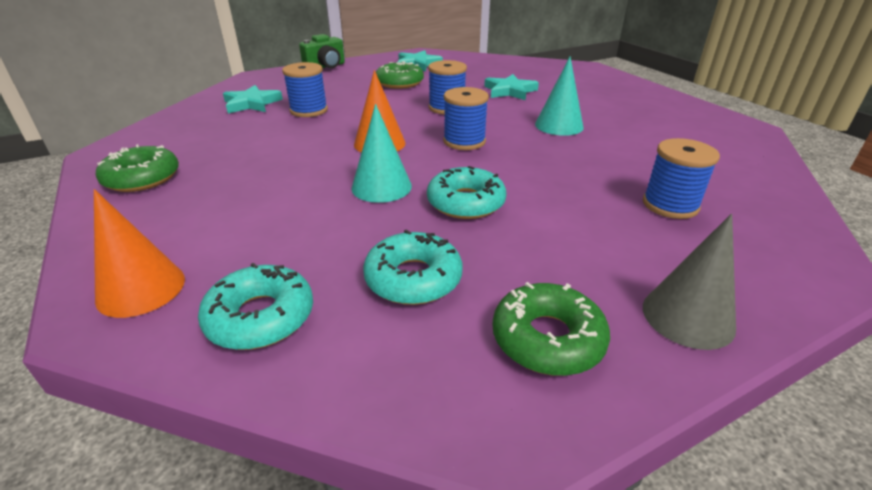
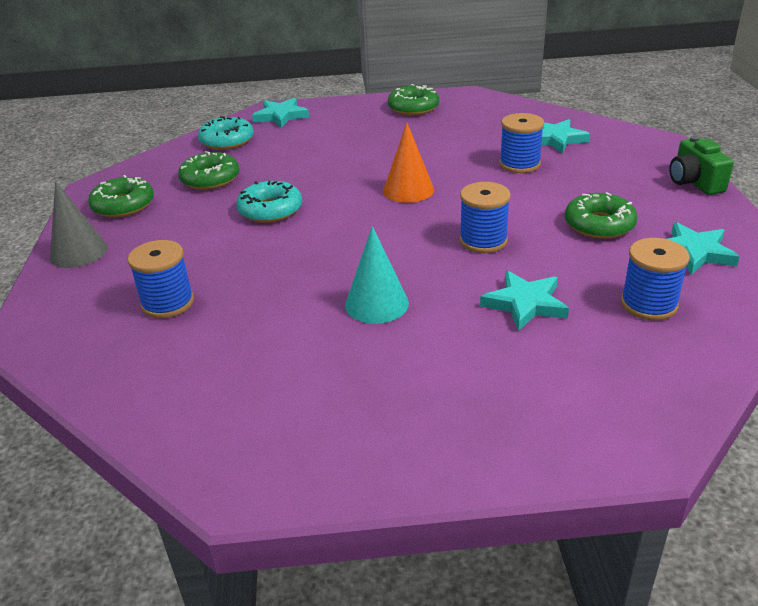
camera: 115 degrees right, 0 degrees up
(141, 289) = (281, 116): orange cone -> turquoise star
(381, 187) = (326, 182): turquoise cone -> none
(413, 278) = (210, 179): turquoise donut -> green donut
(464, 141) = (380, 232): blue spool -> blue spool (648, 304)

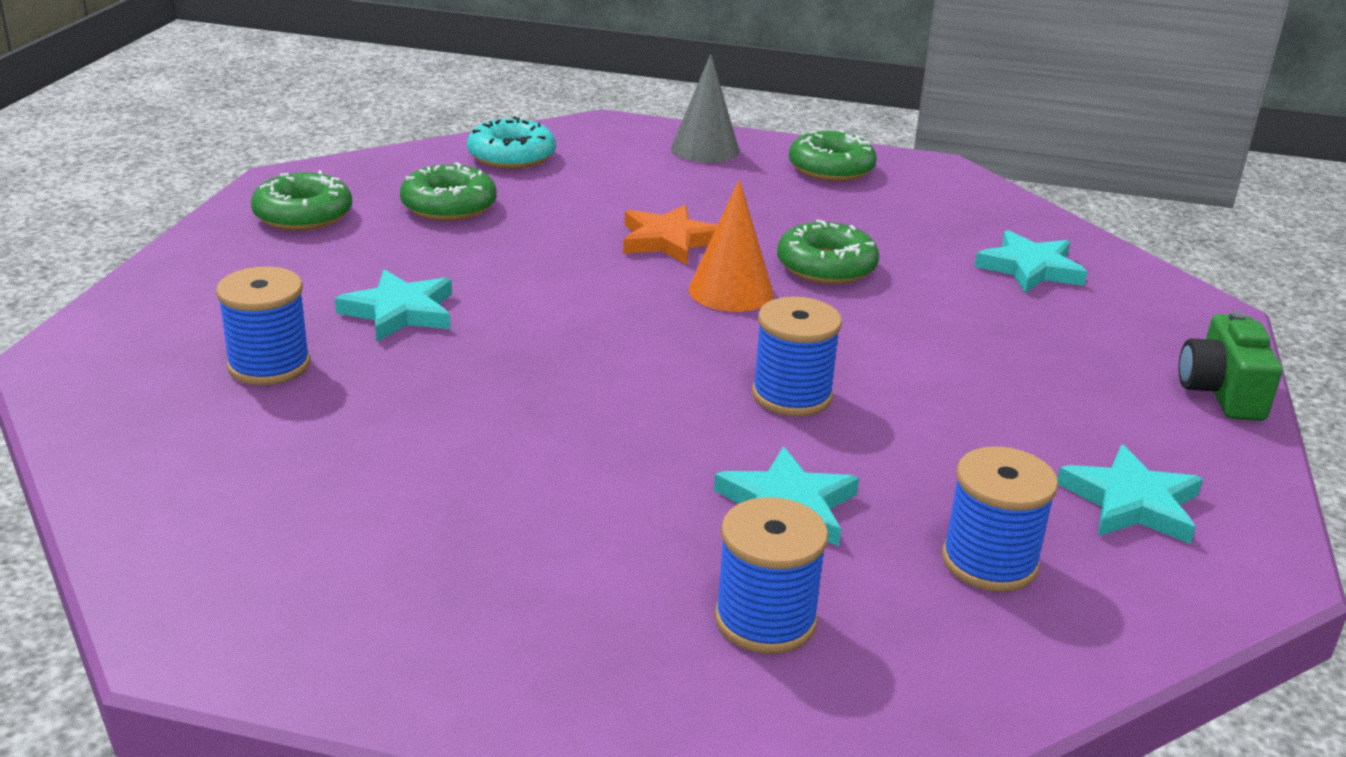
camera: 15 degrees right, 5 degrees down
(79, 252) = (200, 265): grey cone -> grey cone (705, 149)
(270, 210) = (503, 271): turquoise donut -> none
(281, 116) = (616, 137): turquoise star -> turquoise star (400, 312)
(353, 169) = (669, 240): none -> orange star
(376, 304) = (560, 445): turquoise cone -> none
(519, 164) = (939, 293): blue spool -> blue spool (765, 620)
(599, 224) = (1001, 418): green donut -> green donut (826, 266)

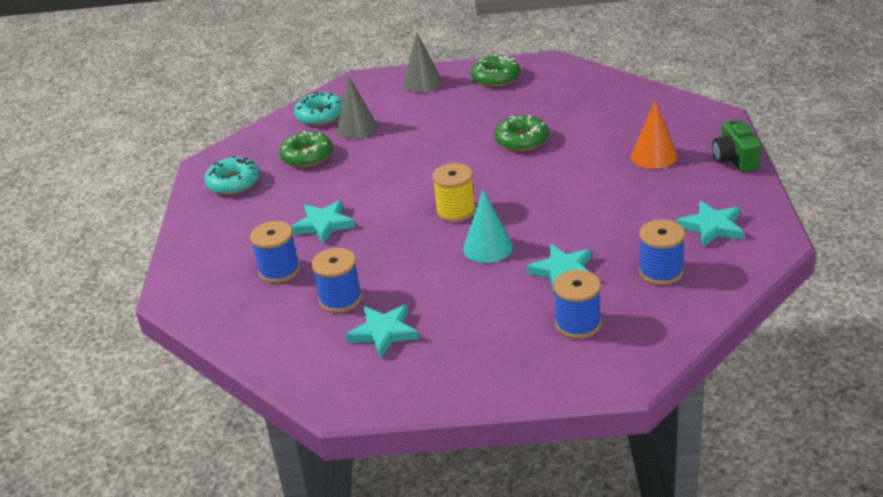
camera: 10 degrees left, 5 degrees up
(303, 215) = (233, 183): green donut -> turquoise donut
(557, 186) = (356, 128): none -> grey cone
(644, 348) = (456, 211): none -> yellow spool
(665, 424) = (488, 247): none -> turquoise cone
(669, 240) = (434, 146): orange star -> none
(731, 291) = (481, 167): orange cone -> orange cone (653, 156)
(792, 395) = (539, 216): blue spool -> blue spool (340, 299)
(1030, 268) = (622, 114): turquoise star -> turquoise star (383, 333)

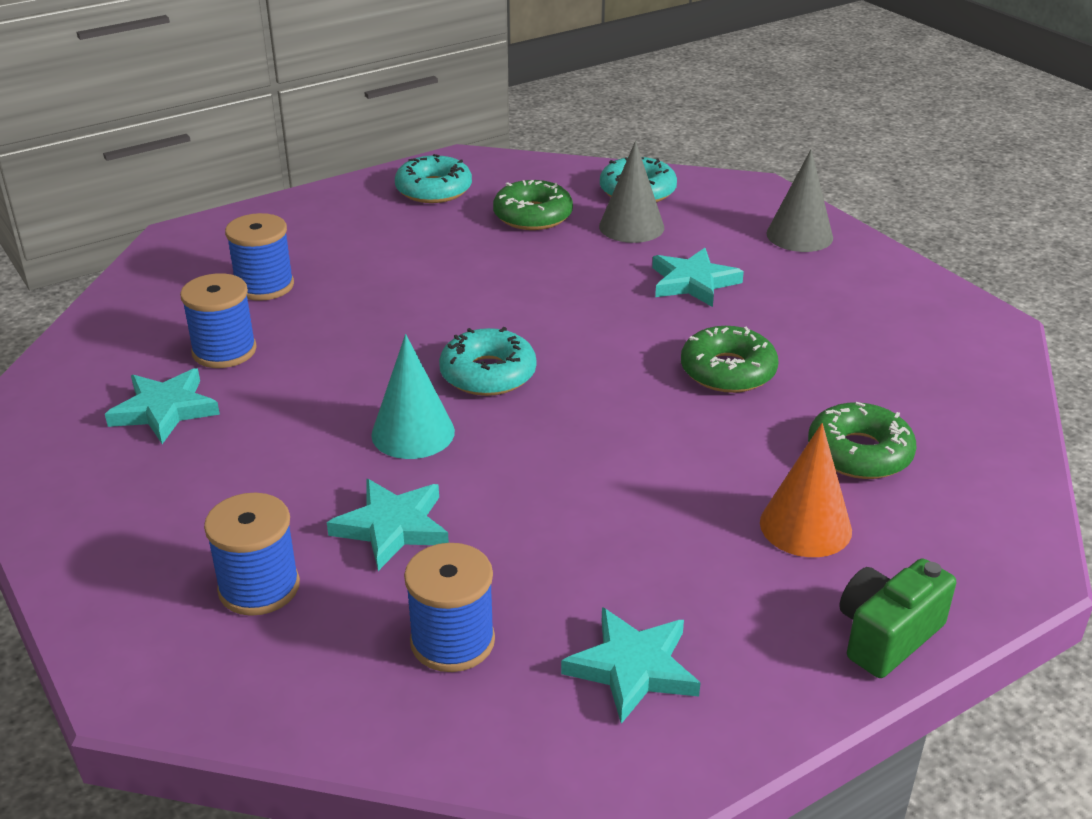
camera: 55 degrees right, 0 degrees up
(324, 224) = (384, 281): turquoise star -> turquoise star (693, 282)
(456, 211) = (488, 374): yellow spool -> turquoise donut
(495, 77) = (883, 290): green donut -> green donut (859, 453)

